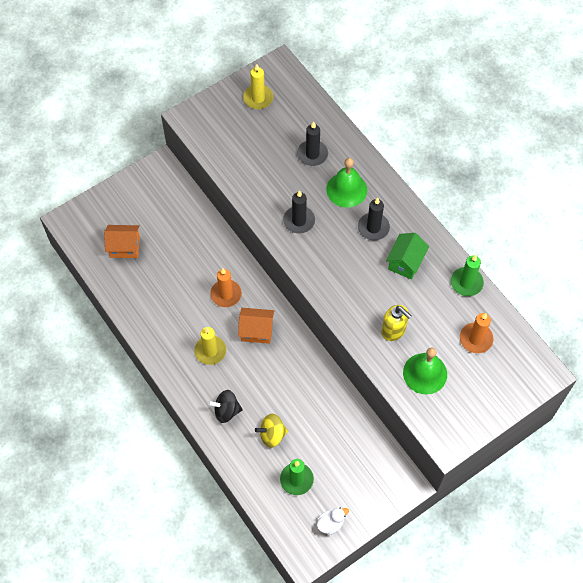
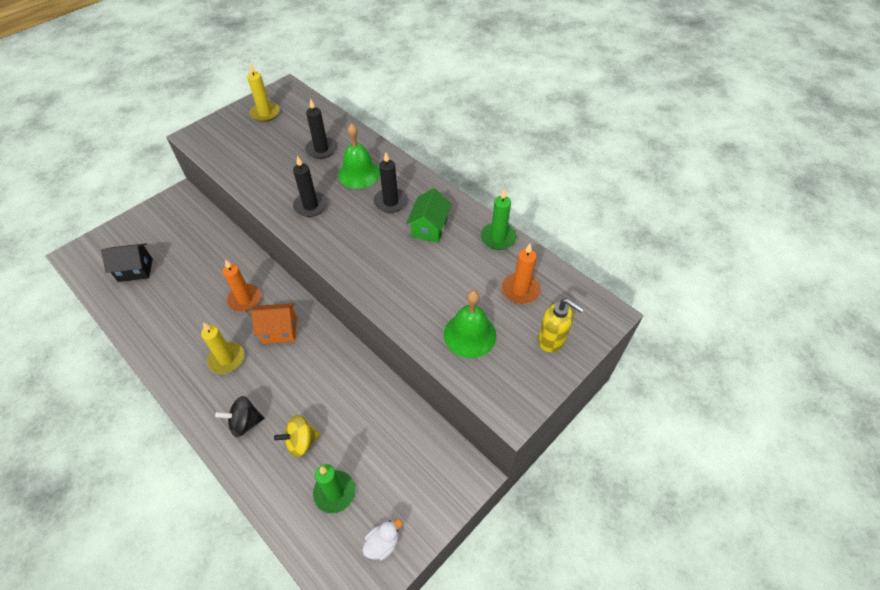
camera: 10 degrees left, 10 degrees down
(124, 247) = (135, 270): orange house -> black house
(393, 331) = (426, 295): yellow soap dispenser -> yellow soap dispenser (551, 340)

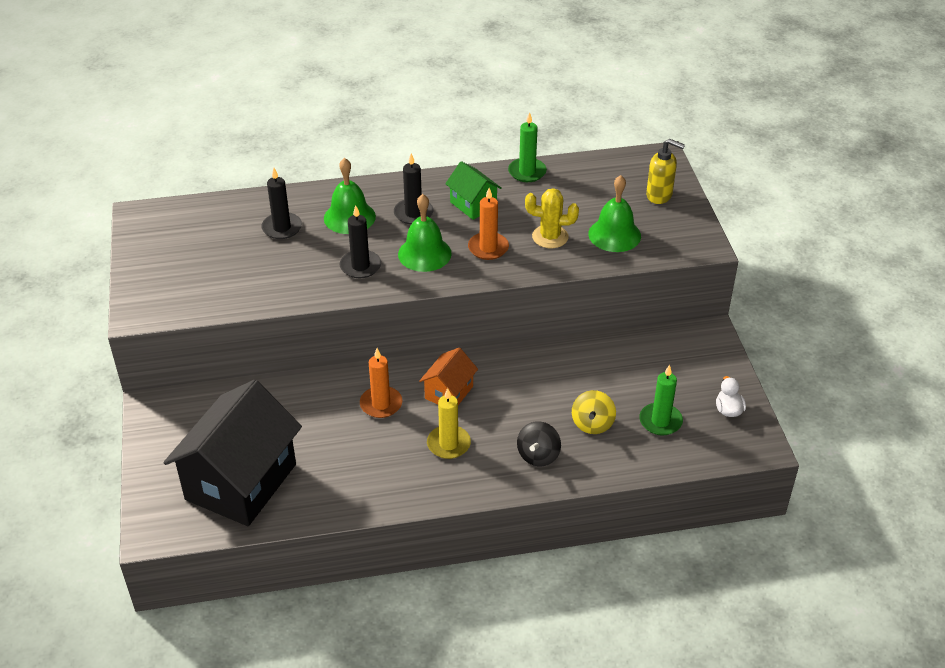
camera: 55 degrees left, 10 degrees down
(135, 270) = (241, 482): black house -> black house, size x2.11
(265, 113) = (167, 246): yellow candle -> none
(350, 231) = (424, 253): none -> green bell
(430, 293) = (550, 237): none -> yellow cactus
(520, 290) = (596, 187): orange candle -> orange candle (488, 248)
(551, 340) = (659, 195): yellow soap dispenser -> yellow soap dispenser turned 45 degrees clockwise

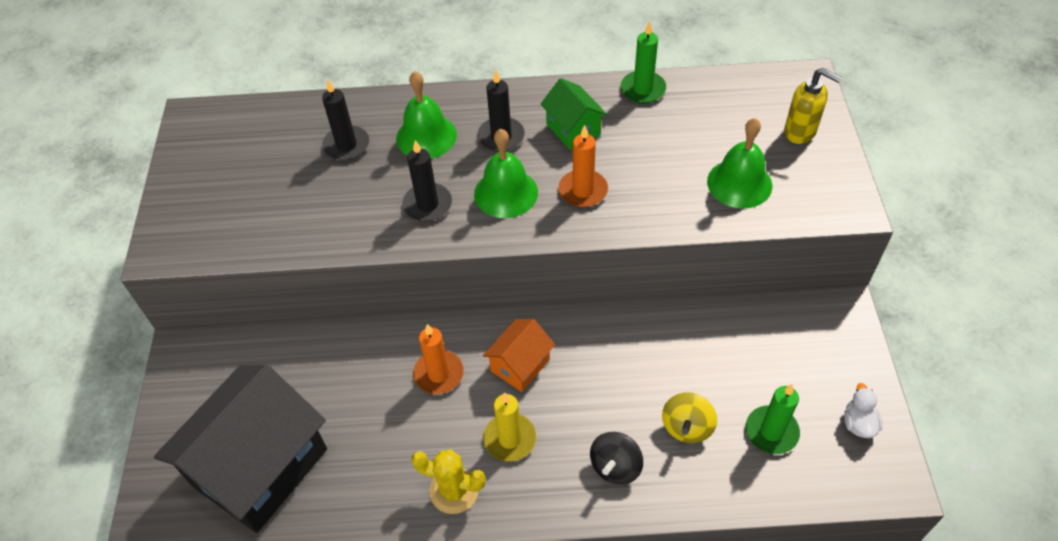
camera: 10 degrees right, 10 degrees up
(550, 237) = (660, 180): yellow cactus -> yellow cactus (454, 490)

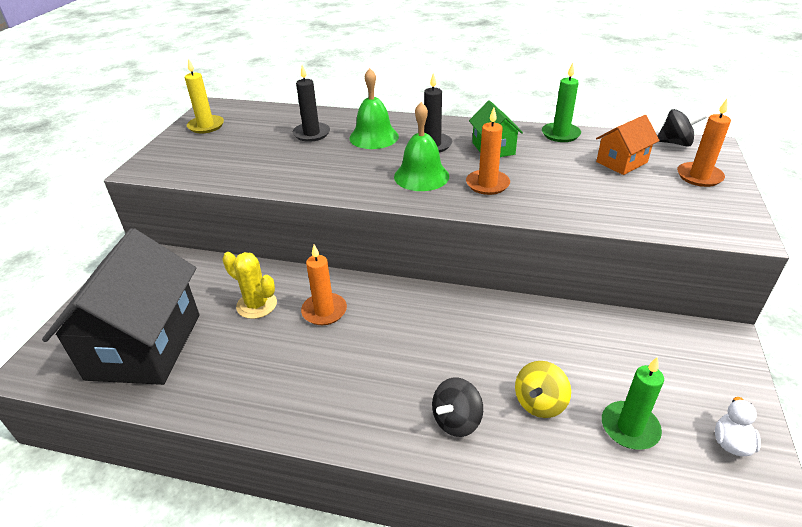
camera: 15 degrees right, 15 degrees down
(260, 467) = (145, 346): black house -> black house turned 45 degrees counterclockwise
(427, 204) = (354, 173): black candle -> none
(454, 490) = (295, 403): yellow cactus -> yellow cactus (256, 305)
(510, 439) = (364, 373): yellow candle -> yellow candle (206, 126)
(520, 365) = (397, 319): orange house -> orange house (621, 162)
(739, 183) = (633, 200): green bell -> none
(769, 81) = (675, 143): none -> black spinning top
(800, 132) = (699, 176): yellow soap dispenser -> orange candle

